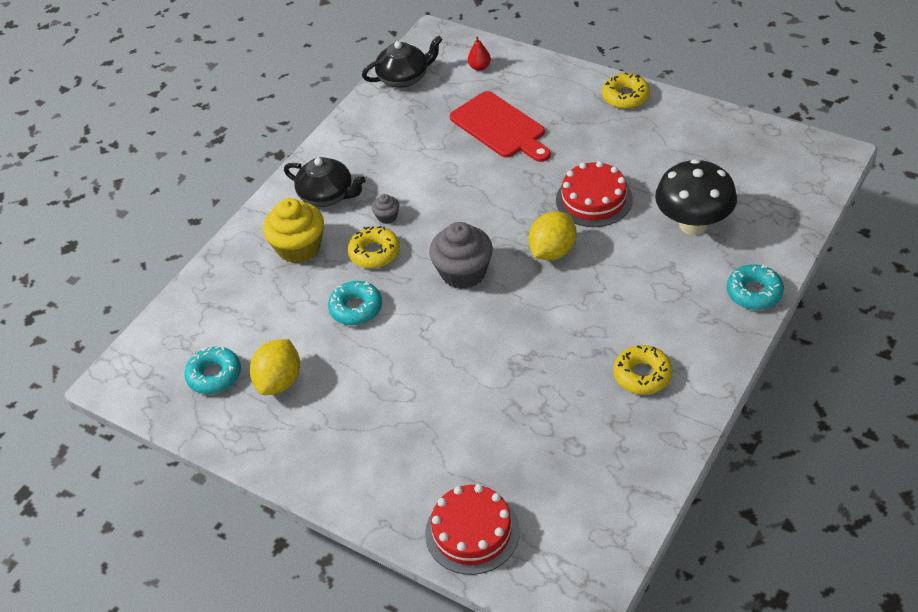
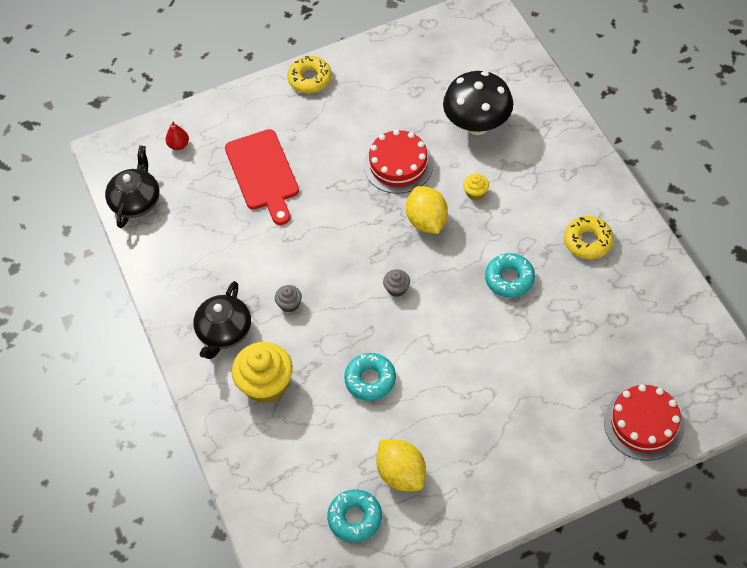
camera: 55 degrees left, 10 degrees up
(327, 195) = (224, 332): black teapot -> black teapot turned 135 degrees clockwise
(374, 253) = (321, 334): yellow donut -> none
(463, 272) = (397, 288): grey cupcake -> grey cupcake, size x0.47
(500, 127) = (263, 173): red cutting board -> red cutting board turned 75 degrees clockwise
(616, 265) = (475, 192): none -> yellow cupcake
(754, 292) = (569, 134): turquoise donut -> turquoise donut (509, 279)

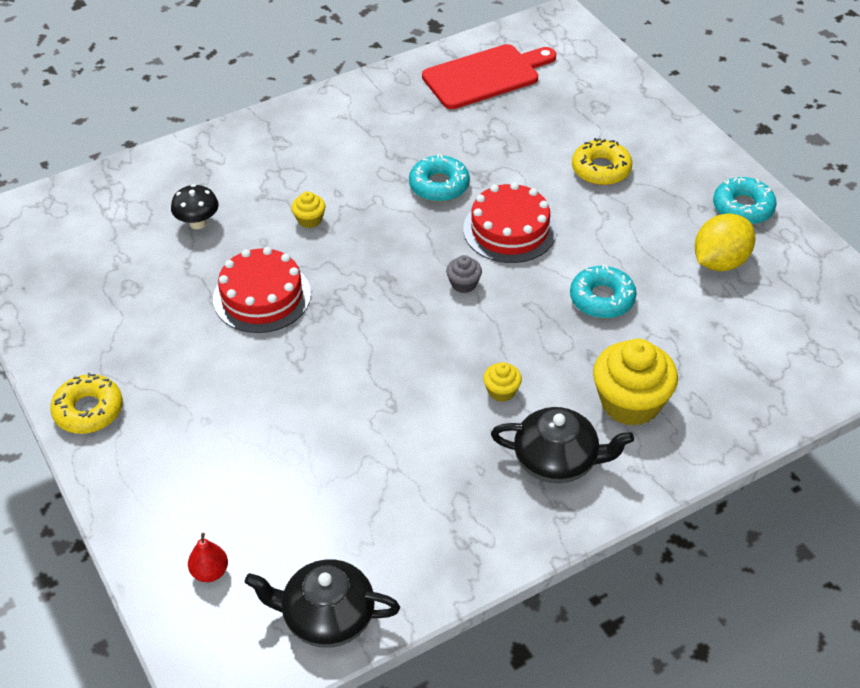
camera: 100 degrees left, 10 degrees down
(263, 173) = (273, 448): red cutting board -> red cutting board (485, 76)
(289, 304) = (501, 391): grey cupcake -> yellow cupcake
(355, 518) = (789, 298): turquoise donut -> turquoise donut (743, 208)
(427, 221) = (356, 262): yellow lemon -> none
(477, 125) = (198, 223): black mushroom -> black mushroom, size x0.50
(588, 241) = (380, 125): yellow donut -> yellow donut (601, 169)
(644, 423) = (608, 84): red cake -> red cake (509, 229)

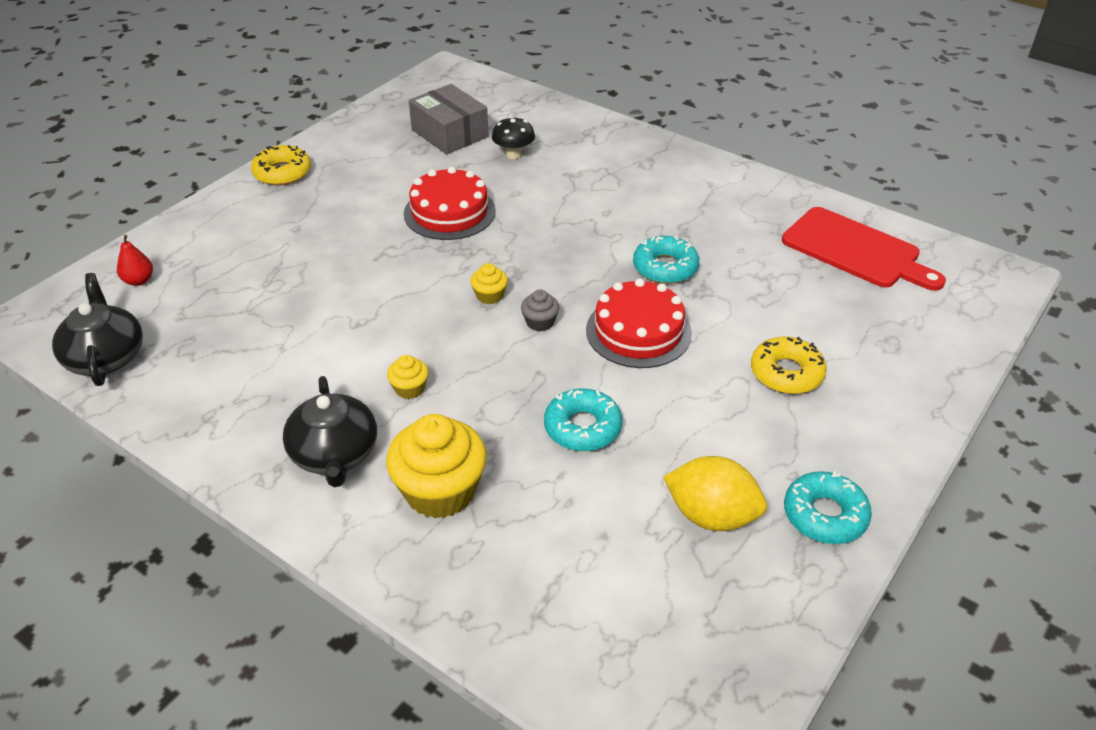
camera: 65 degrees right, 5 degrees down
(120, 257) = (450, 133): none -> grey box
(309, 220) = (560, 208): yellow cupcake -> yellow cupcake (489, 296)

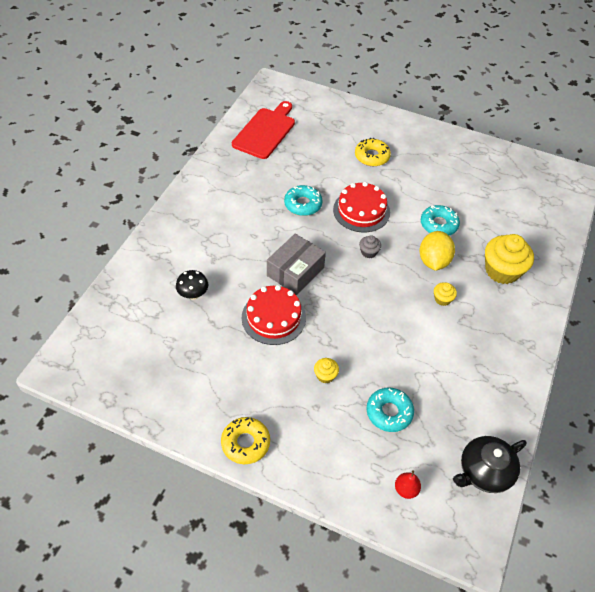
camera: 105 degrees left, 10 degrees up
(334, 454) = (501, 319): black teapot -> none
(450, 133) = (168, 340): grey box -> grey box (295, 271)
(489, 296) = (353, 279): yellow cupcake -> yellow cupcake (325, 375)
(711, 516) = (469, 178): yellow lemon -> yellow lemon (433, 261)
(825, 515) = (452, 145): turquoise donut -> turquoise donut (389, 412)

